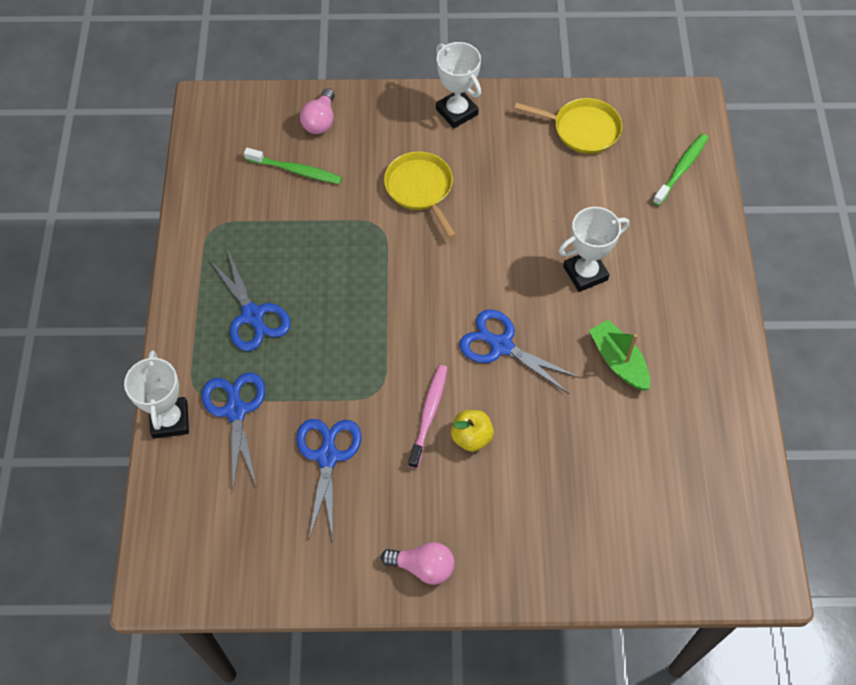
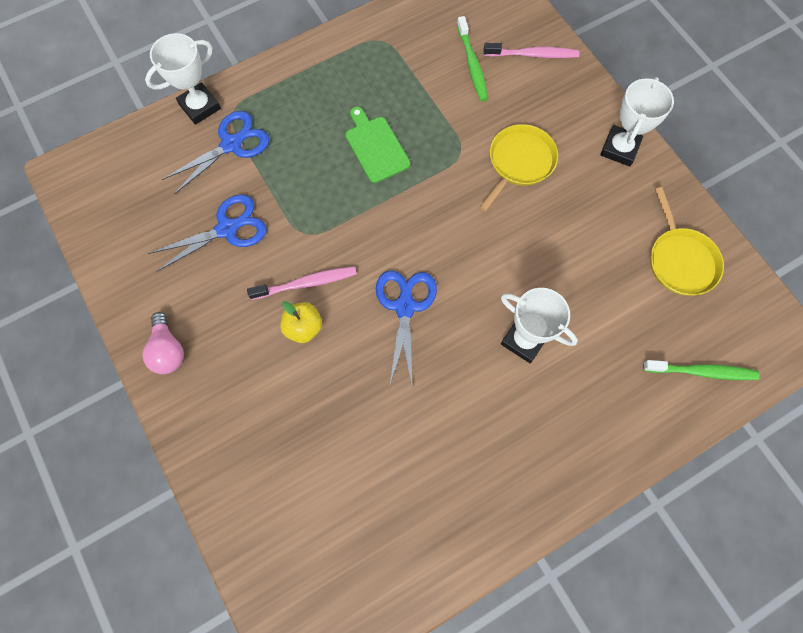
camera: 60 degrees right, 10 degrees up
(252, 315) = (320, 109): blue scissors -> none
(320, 121) = (533, 55): pink light bulb -> pink toothbrush
(327, 289) = (375, 147): none -> green cutting board
(618, 361) = (450, 414): green boat -> none

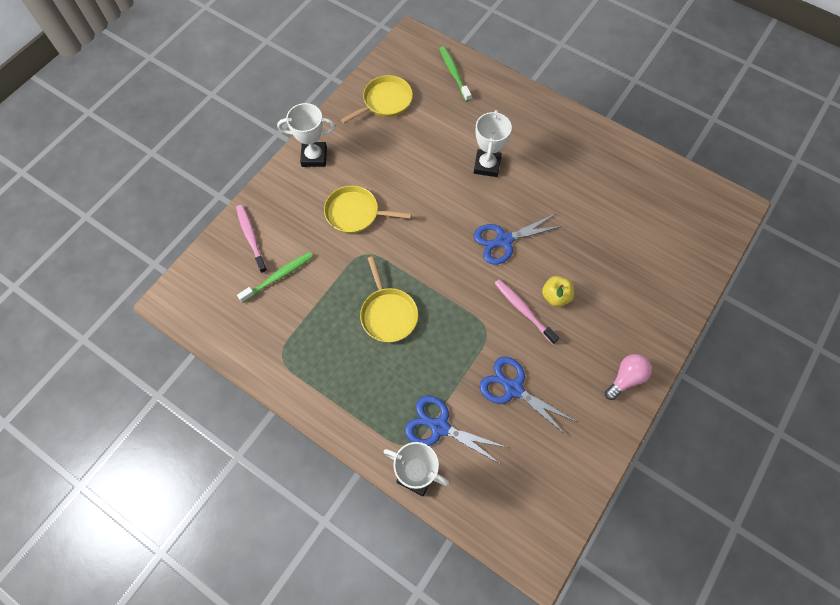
camera: 115 degrees left, 5 degrees down
(375, 147) = (388, 314): green cutting board -> yellow pan

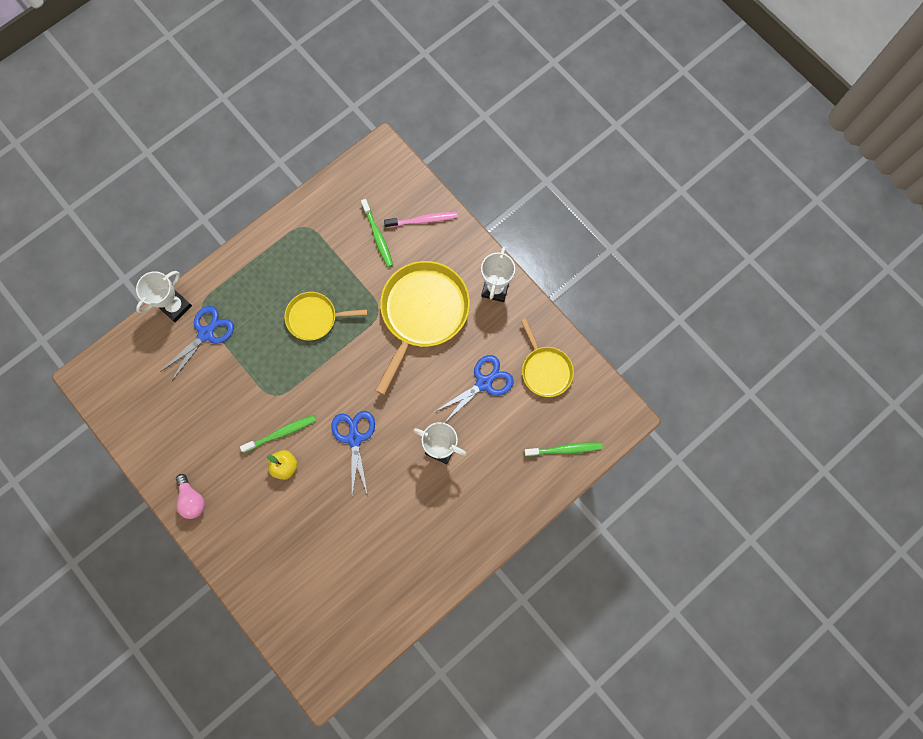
camera: 105 degrees right, 10 degrees up
(355, 213) = (422, 312): yellow pan -> yellow pan, size x1.76
(513, 388) = (216, 401): blue scissors -> blue scissors (484, 383)
(523, 310) = (281, 433): pink toothbrush -> green toothbrush

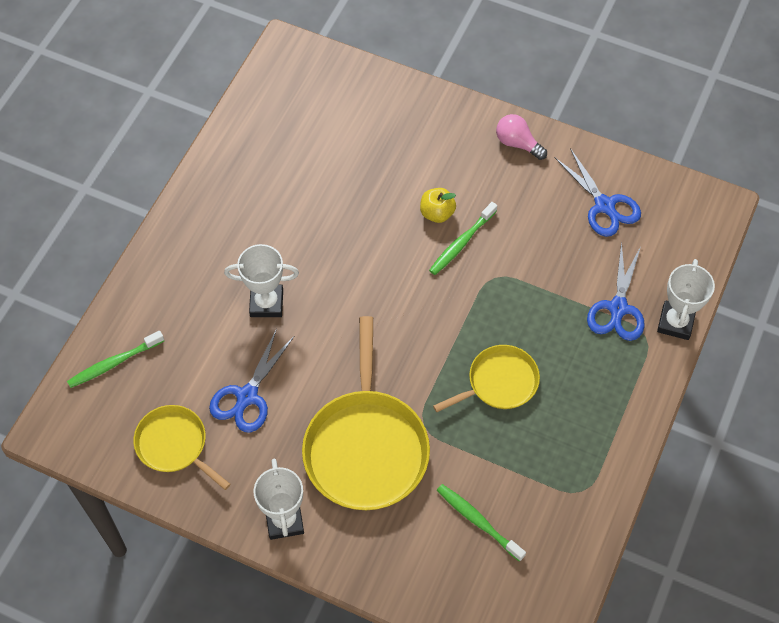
camera: 155 degrees right, 15 degrees down
(354, 438) = (374, 272): blue scissors -> blue scissors (604, 205)
(423, 220) = (428, 572): pink toothbrush -> none

